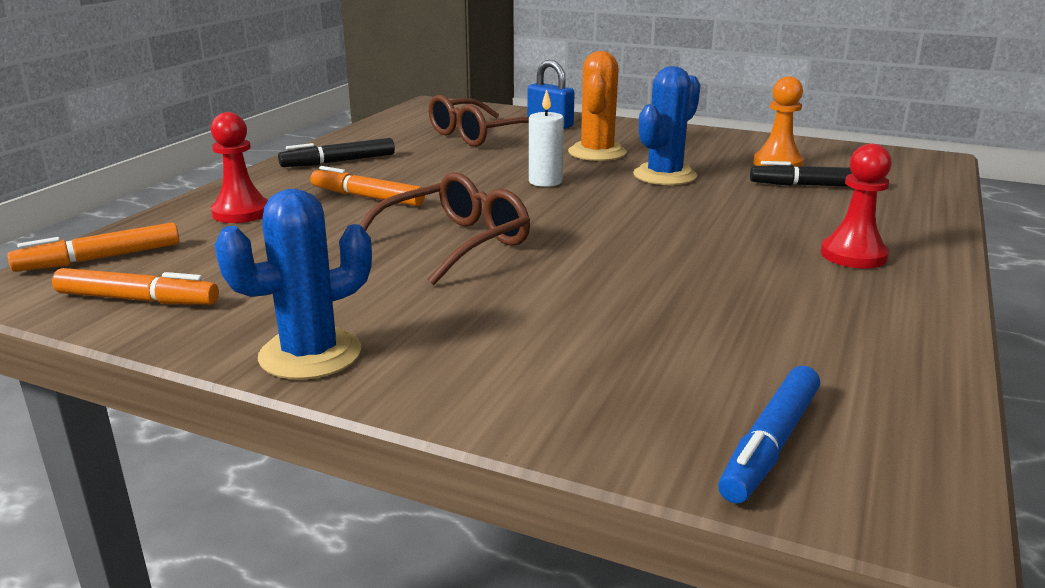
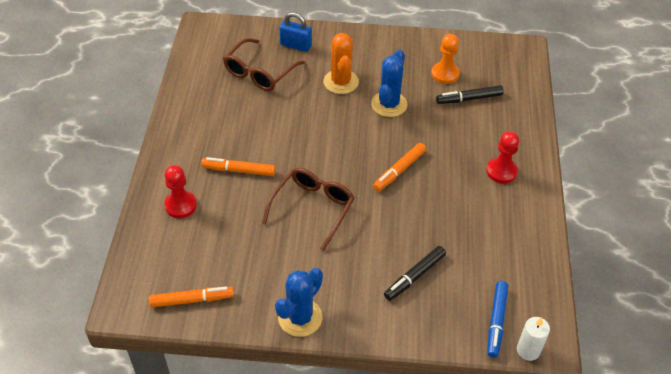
camera: 20 degrees left, 25 degrees up
(100, 258) = (142, 271): orange marker -> orange marker (399, 170)
(338, 162) = (194, 130): black marker -> black marker (414, 276)
(545, 182) = (327, 127): white candle -> white candle (528, 350)

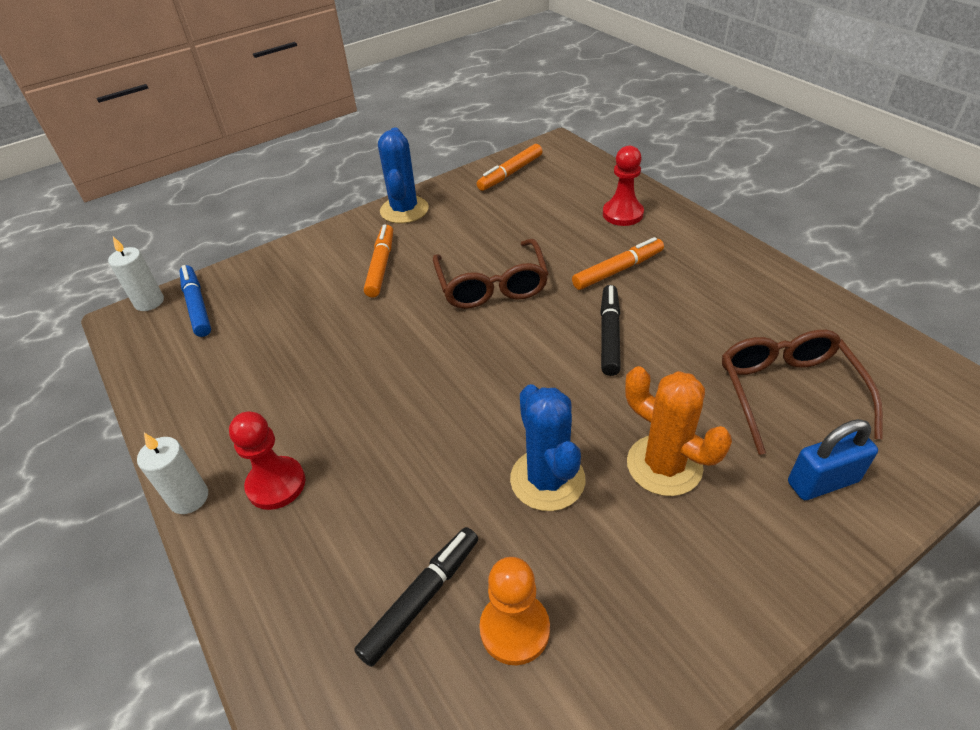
camera: 145 degrees right, 5 degrees down
(399, 170) = (432, 387): orange marker -> orange marker (381, 266)
(414, 276) = (317, 293): black marker -> black marker (609, 335)
(544, 190) = (189, 498): none -> white candle

